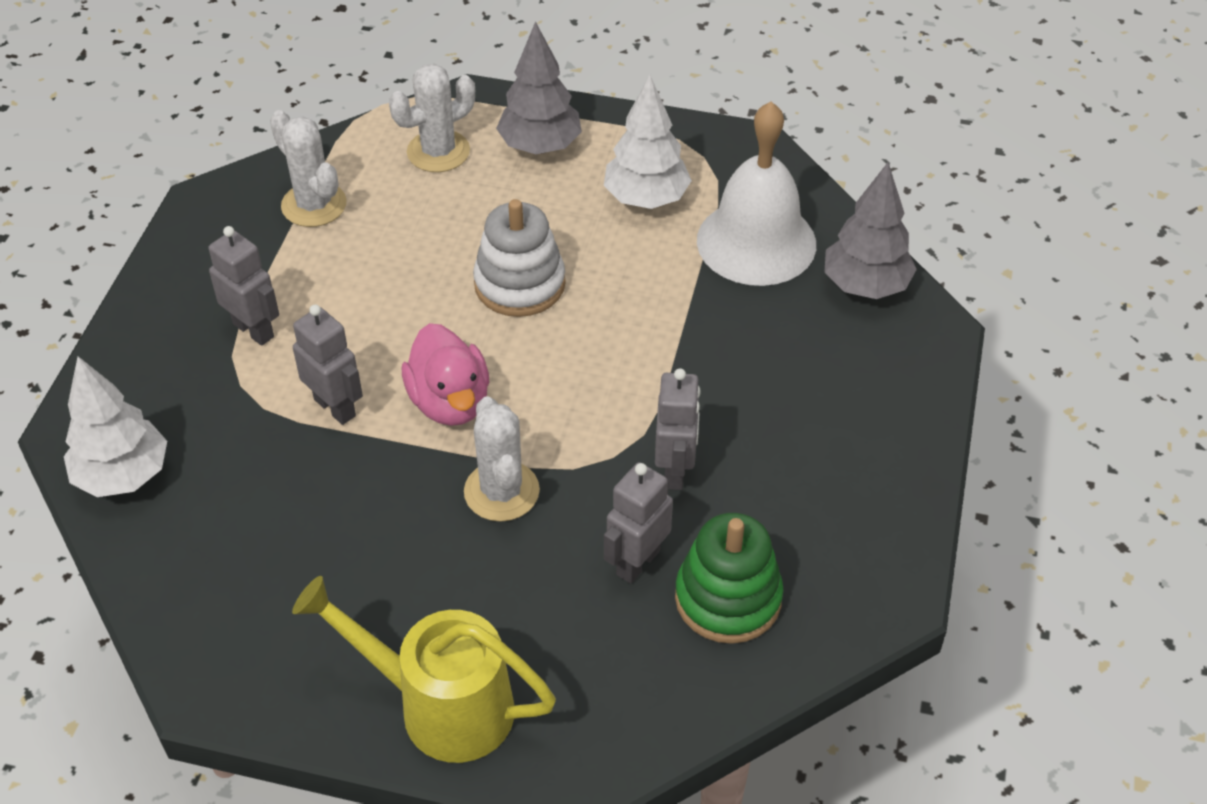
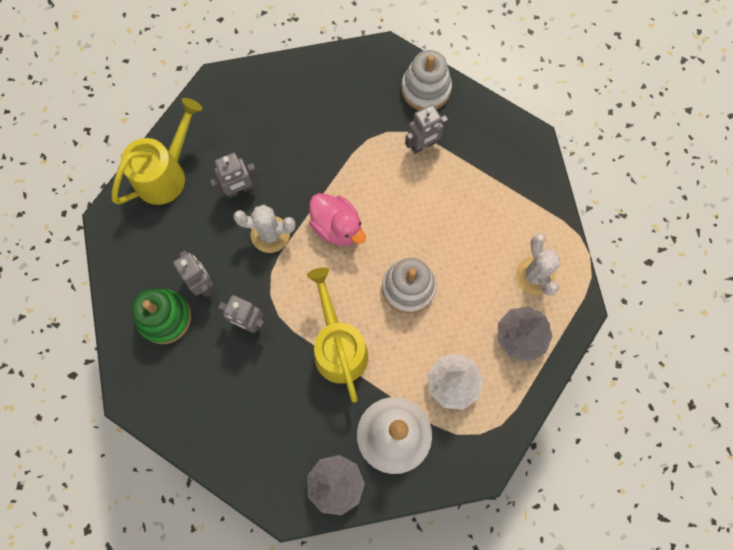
camera: 110 degrees right, 25 degrees up
(123, 476) = (348, 70): white tree -> none
(138, 354) = (426, 89): none -> white stacking toy
(314, 205) = (510, 196): white cactus -> none
(335, 407) = (354, 171): grey robot -> grey robot (239, 190)
(450, 402) = (337, 227): pink duck -> pink duck turned 135 degrees counterclockwise
(657, 341) = (338, 347): none -> yellow watering can

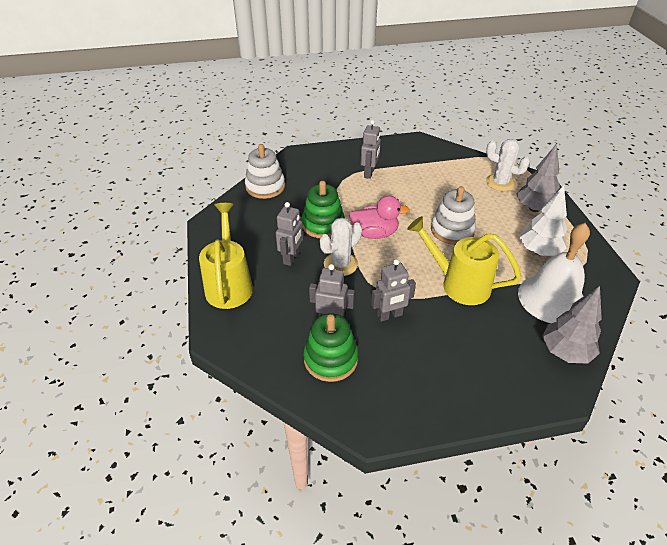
camera: 45 degrees left, 30 degrees down
(305, 175) = (323, 224): none -> green stacking toy
(426, 89) = (338, 153): white stacking toy -> white stacking toy (265, 187)

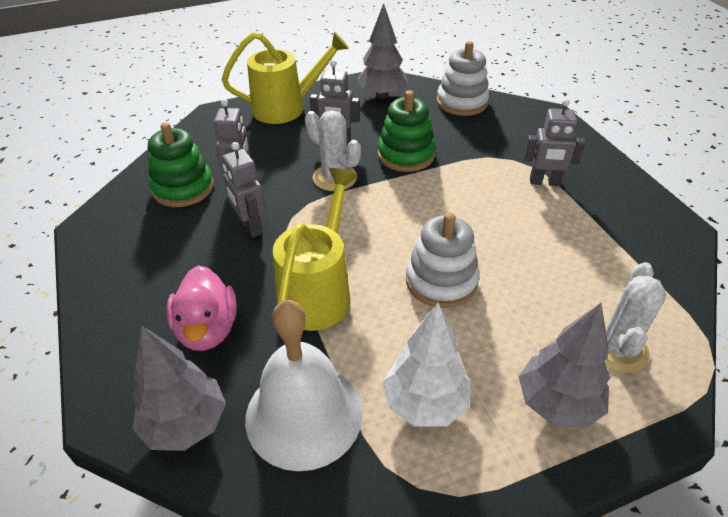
camera: 80 degrees right, 0 degrees up
(235, 225) = (382, 95): none -> grey tree
(374, 233) = (404, 200): pink duck -> pink duck (207, 329)

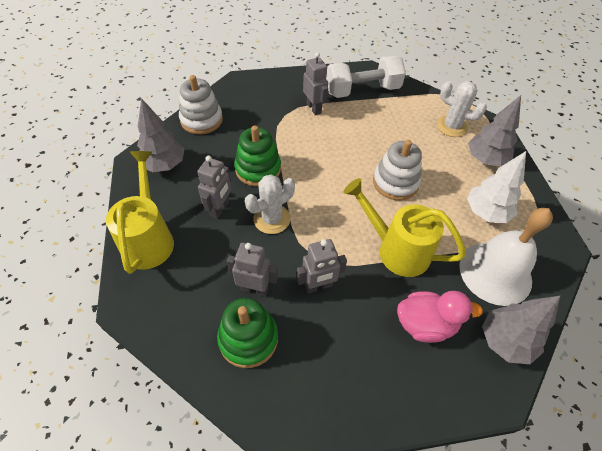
camera: 80 degrees left, 10 degrees up
(544, 182) = (314, 108): grey robot -> grey robot turned 45 degrees counterclockwise
(624, 225) = (362, 90): none -> white dumbbell

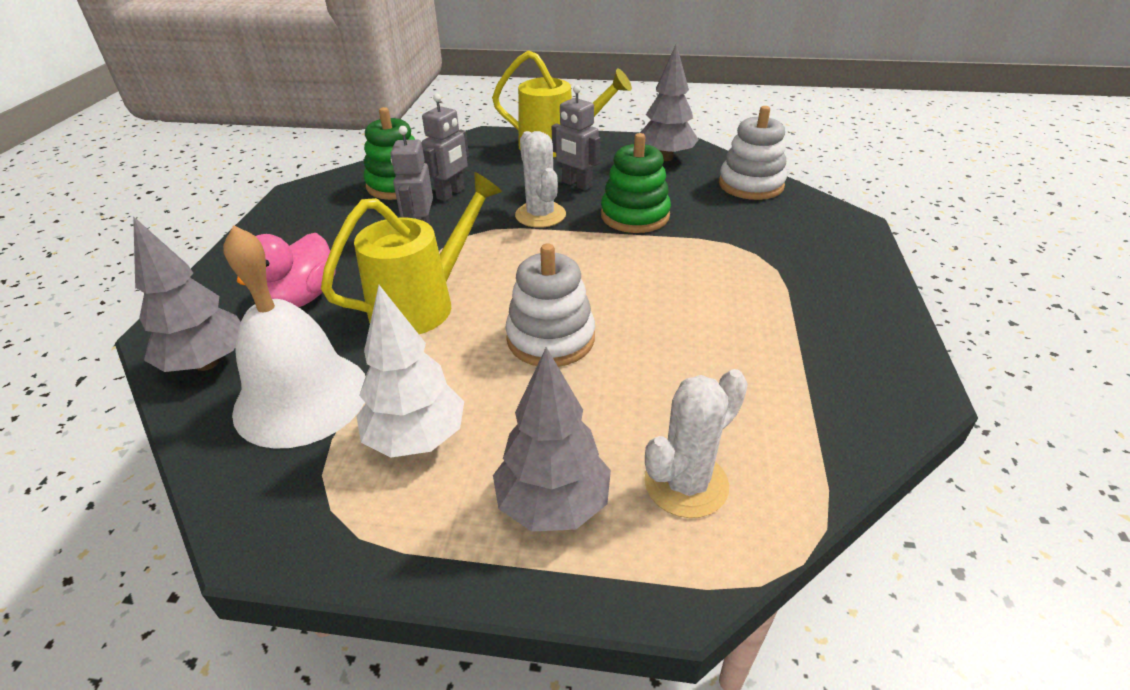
camera: 110 degrees right, 15 degrees down
(314, 108) = (772, 286): grey robot -> none
(362, 90) = (834, 362): white dumbbell -> none

